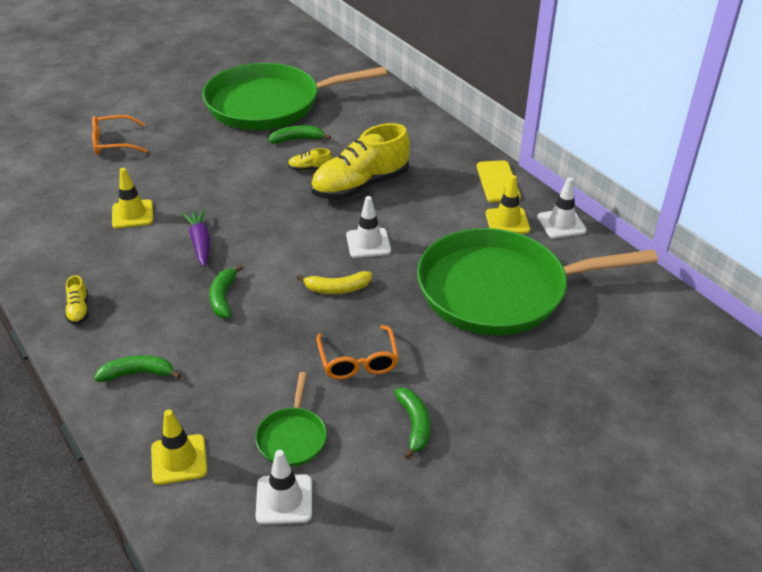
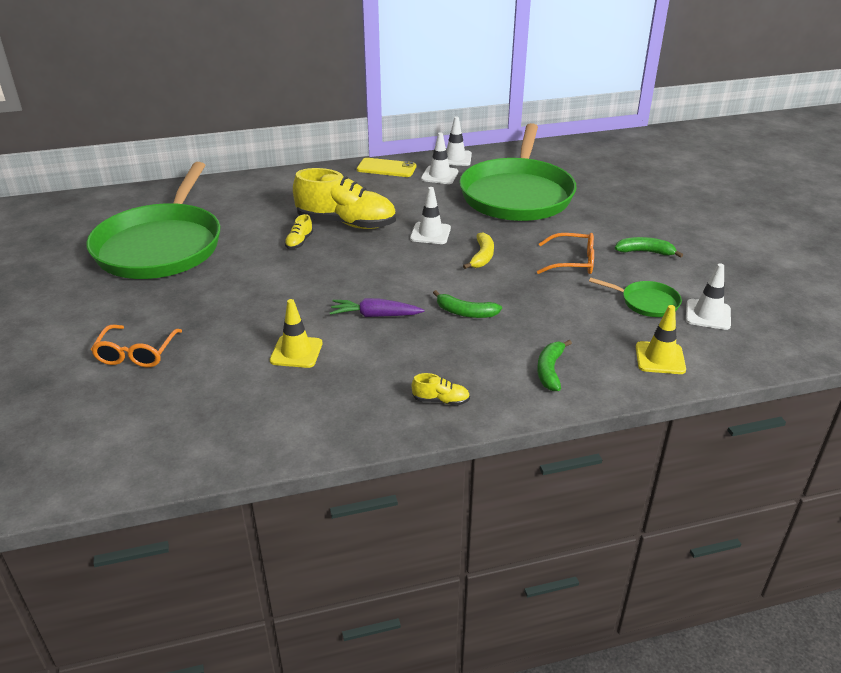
camera: 70 degrees left, 5 degrees down
(297, 139) = (242, 241): green banana -> none
(360, 186) = (346, 223): yellow shoe -> yellow shoe turned 60 degrees counterclockwise
(507, 221) = (439, 175): yellow traffic cone -> white traffic cone

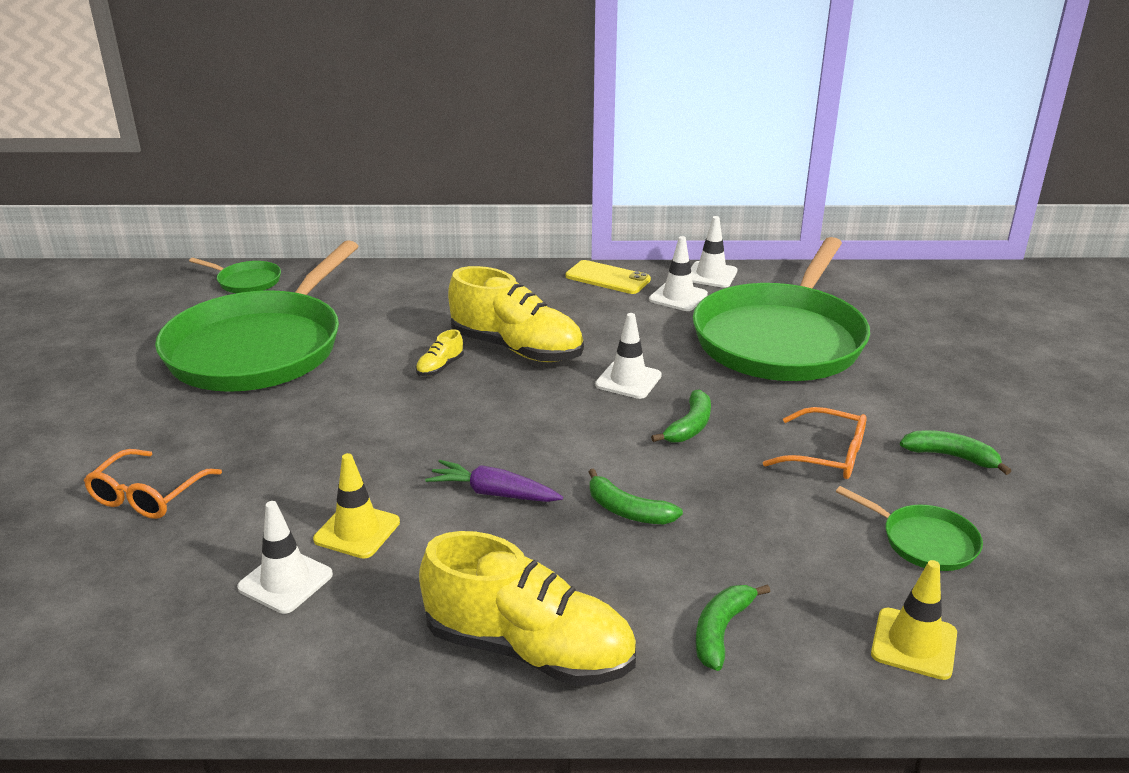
camera: 15 degrees right, 5 degrees down
(124, 201) = (247, 281): none -> green pan
(441, 400) = (529, 649): yellow shoe -> yellow shoe, size x2.46
(482, 256) = (690, 426): yellow banana -> green banana
(708, 315) = (1024, 580): white traffic cone -> white traffic cone (285, 581)

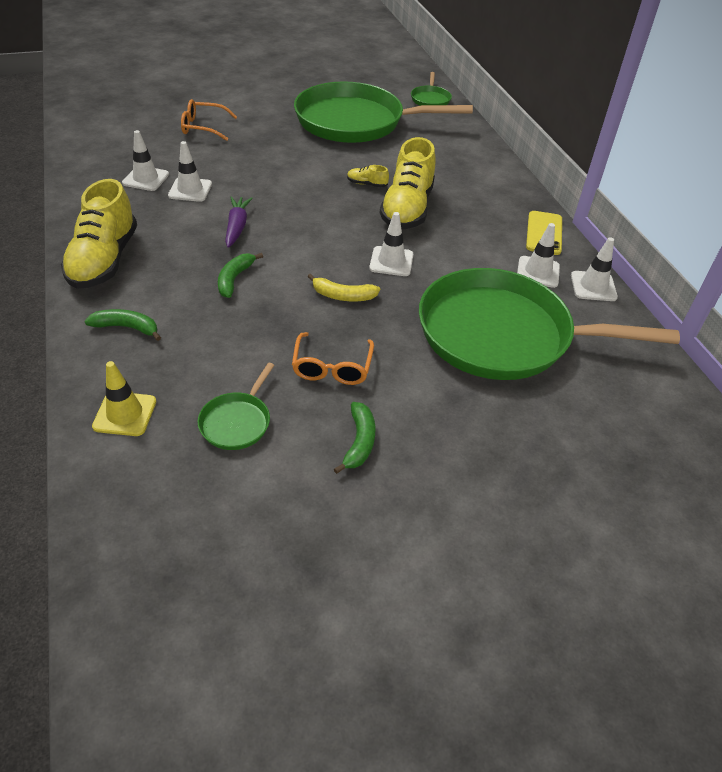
camera: 70 degrees right, 15 degrees up
(357, 531) = (190, 190): yellow traffic cone -> white traffic cone
(690, 426) = (343, 296): green banana -> yellow banana

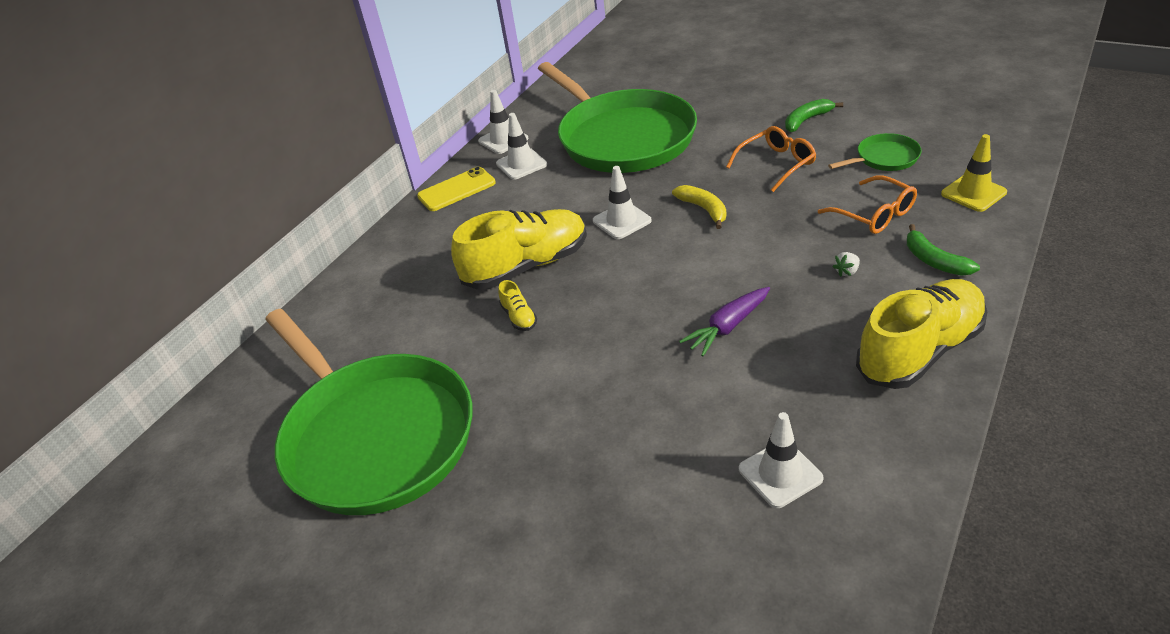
camera: 125 degrees left, 5 degrees down
(188, 292) = (847, 272): none -> white strawberry
(190, 190) = (734, 416): white traffic cone -> none
(203, 127) = (592, 561): orange glasses -> orange glasses (874, 214)
(234, 279) = (788, 266): green banana -> none
(430, 99) = (217, 427): green pan -> none

